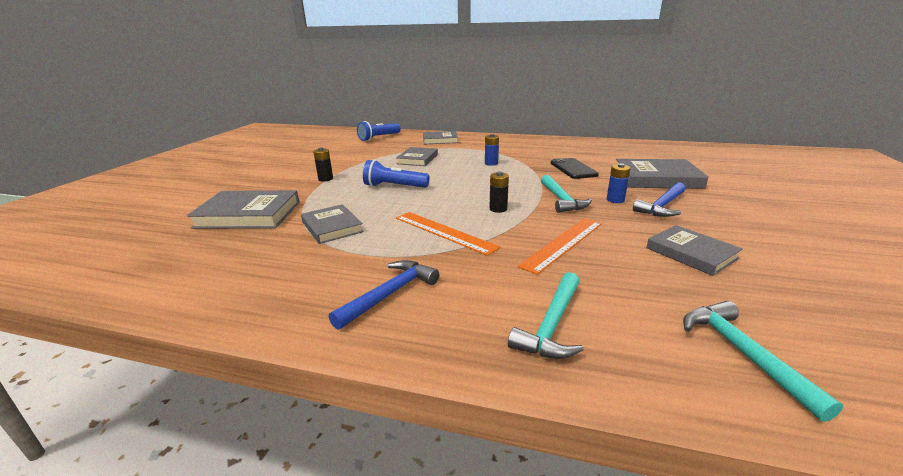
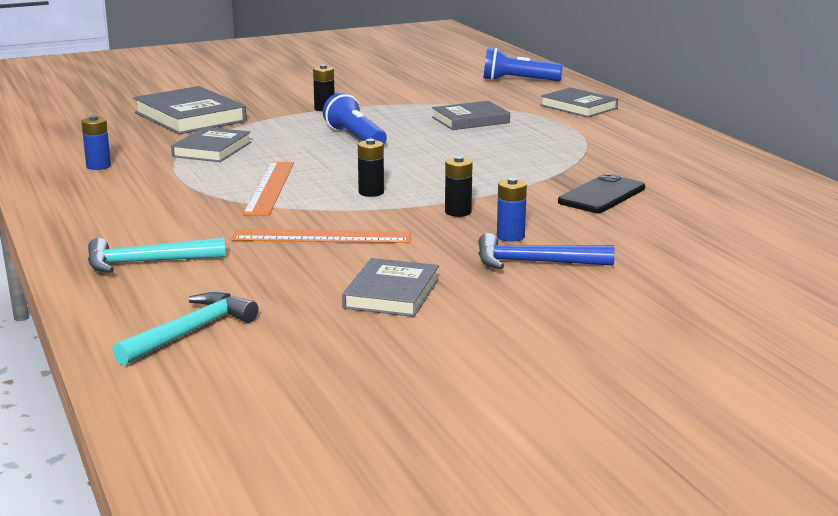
camera: 50 degrees right, 5 degrees down
(389, 294) = (121, 203): blue hammer -> none
(491, 163) = (531, 153): blue battery -> blue battery (98, 166)
(561, 200) = (458, 212): turquoise hammer -> black battery
(657, 178) = (660, 245): grey book -> none

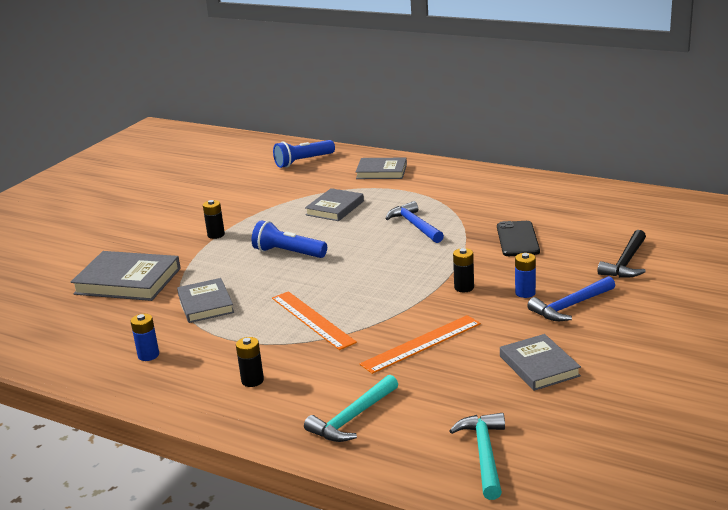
camera: 35 degrees left, 5 degrees up
(371, 192) = (385, 295): black battery -> black battery (252, 380)
(518, 154) = (415, 225): none -> blue hammer
(684, 251) = (626, 262): none -> black hammer

